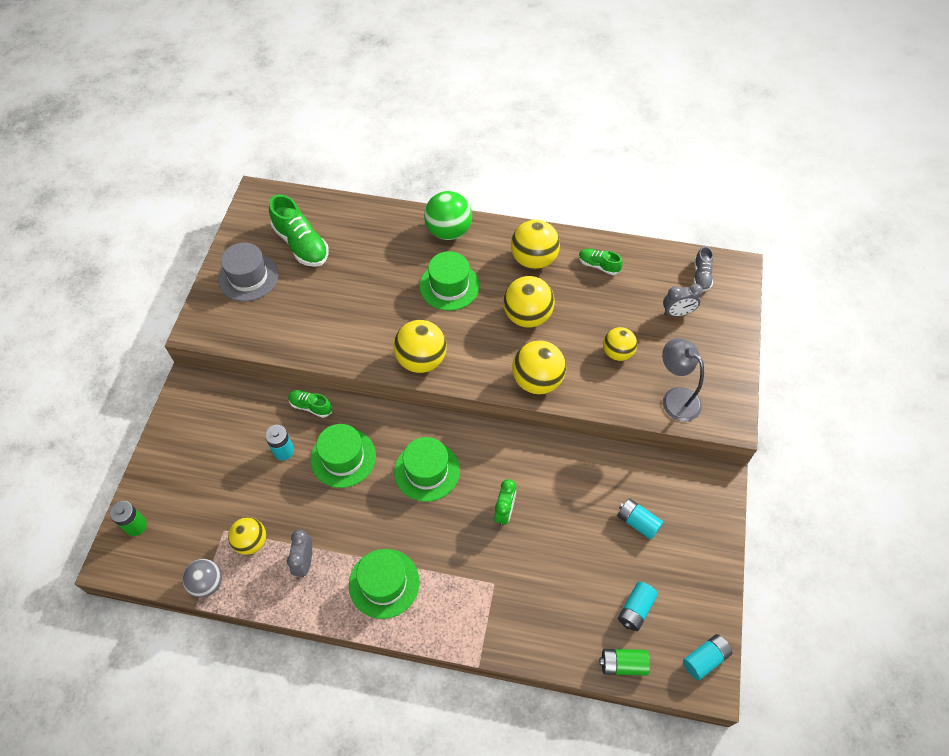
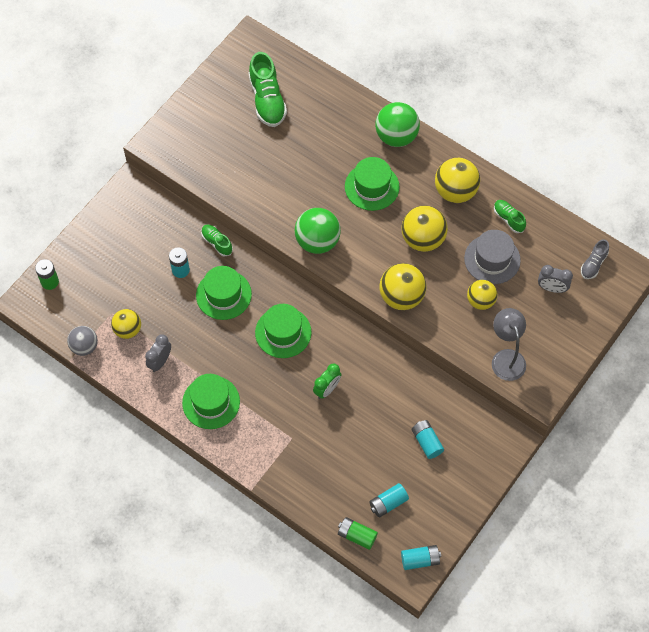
camera: 25 degrees right, 5 degrees up
(248, 277) = (212, 113): grey hat -> grey hat (492, 259)
(421, 360) = (317, 241): yellow ball -> green ball

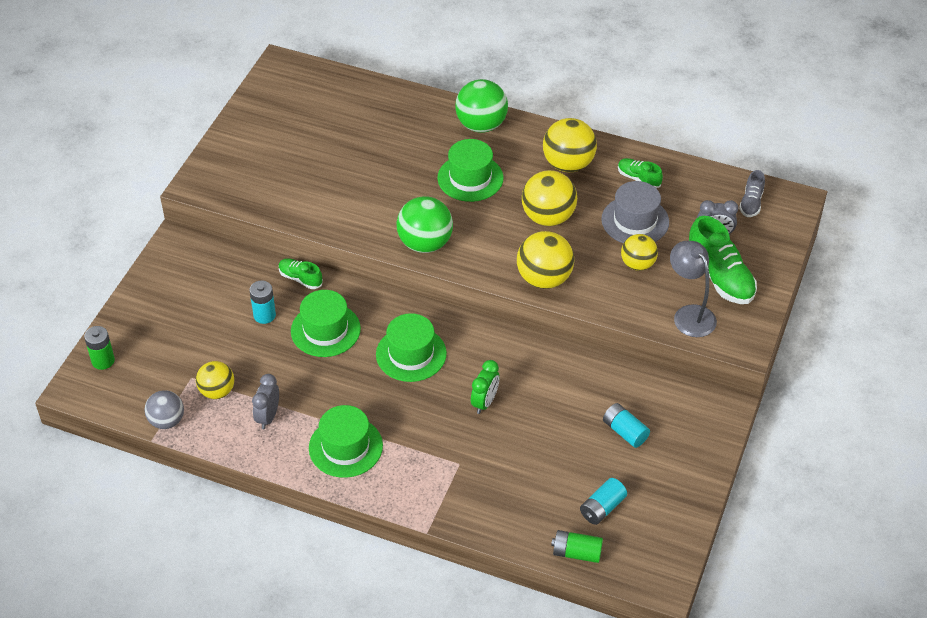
camera: 15 degrees left, 15 degrees down
(267, 100) = (319, 118): green shoe -> green shoe (720, 277)
(420, 560) = (664, 561): turquoise battery -> none

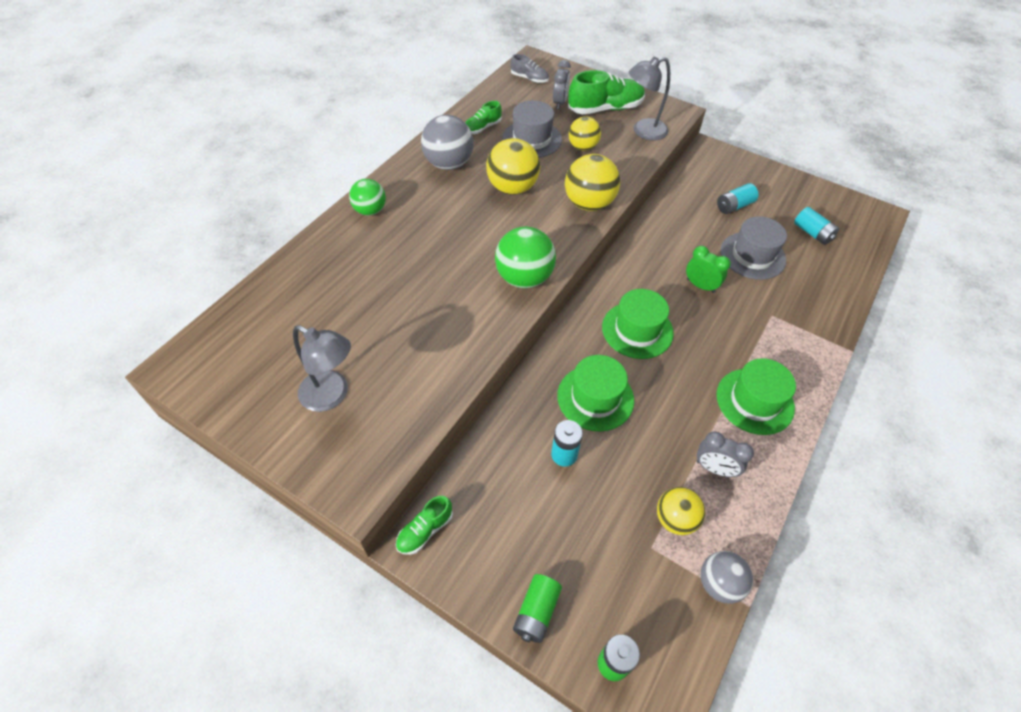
camera: 80 degrees left, 5 degrees up
(273, 152) = (332, 395): none -> grey lamp
(300, 278) = (515, 411): green shoe -> green shoe (425, 530)
(470, 178) = (442, 230): green hat -> none
(481, 125) = (370, 210): green ball -> green ball, size x0.65
(545, 448) = (752, 255): none -> grey hat
(568, 164) = (449, 164): yellow ball -> grey ball
(576, 553) = (859, 256): green battery -> green battery (536, 612)

